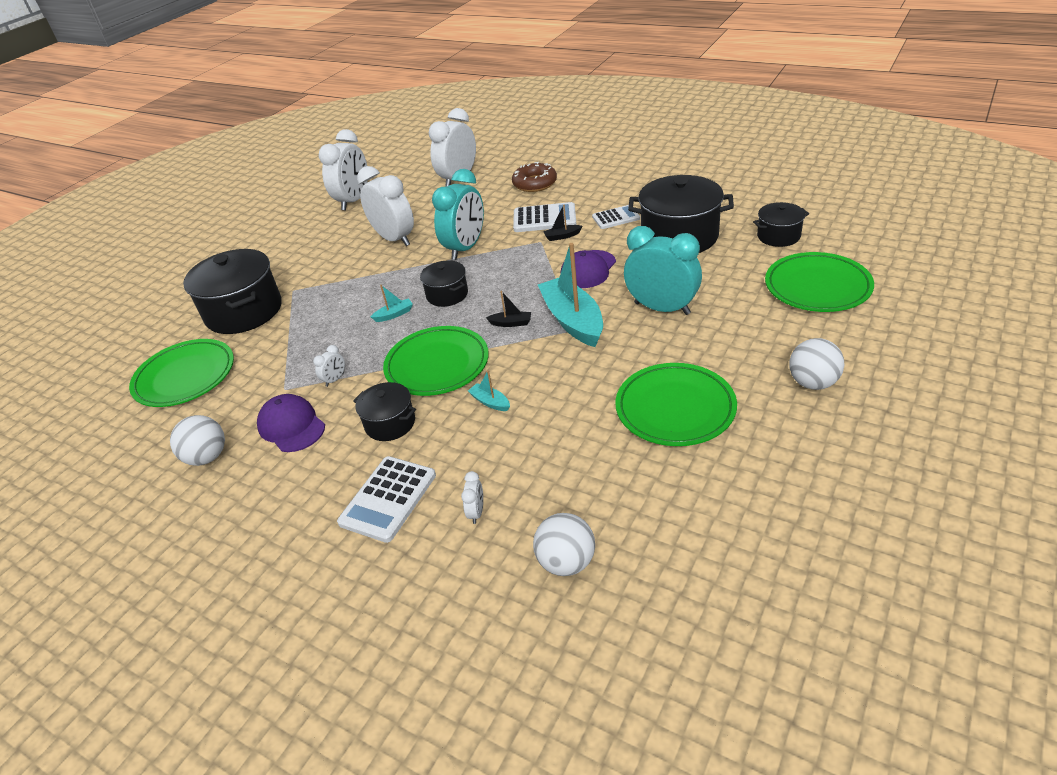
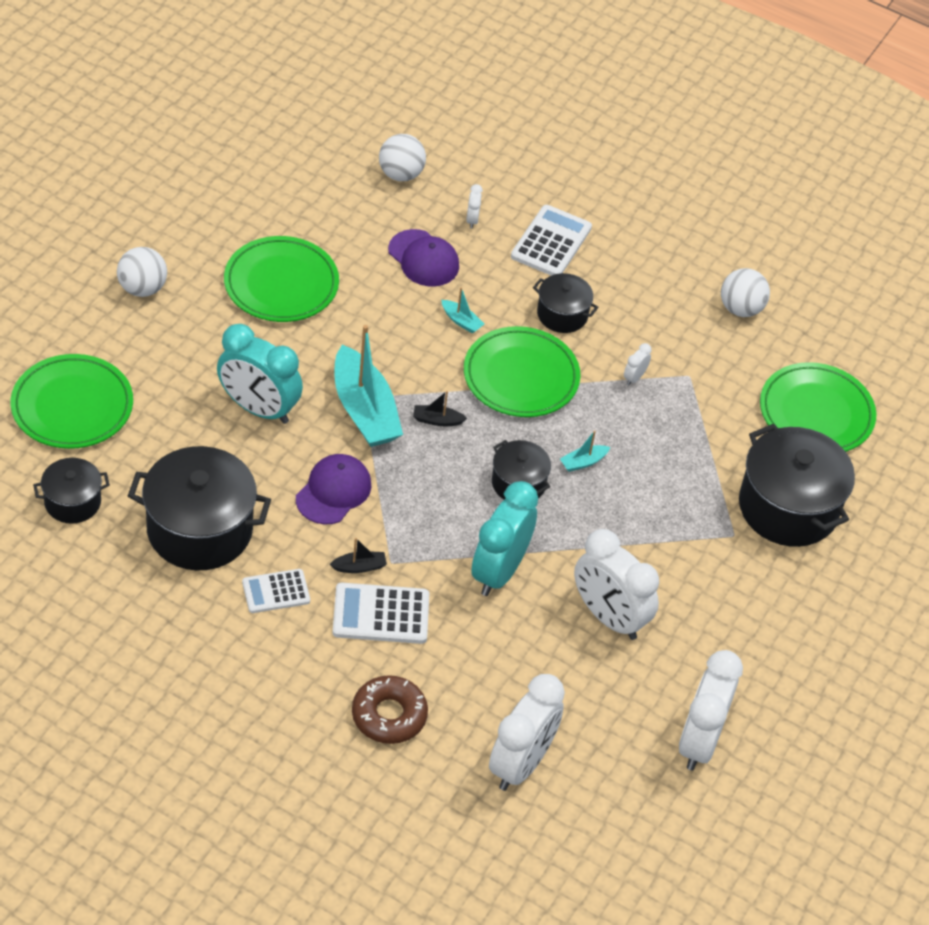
camera: 170 degrees right, 10 degrees up
(291, 426) = (665, 328): purple cap -> purple cap (423, 259)

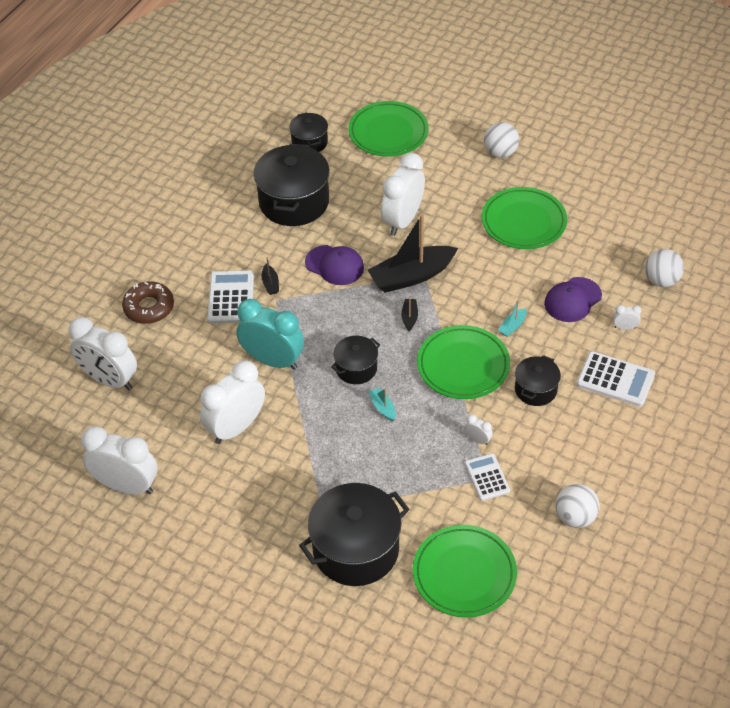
camera: 95 degrees right, 0 degrees up
(258, 409) = (402, 220): turquoise clock -> white clock
(276, 592) = (246, 243): white calculator -> white calculator (487, 477)
(364, 410) = (411, 276): turquoise boat -> black boat

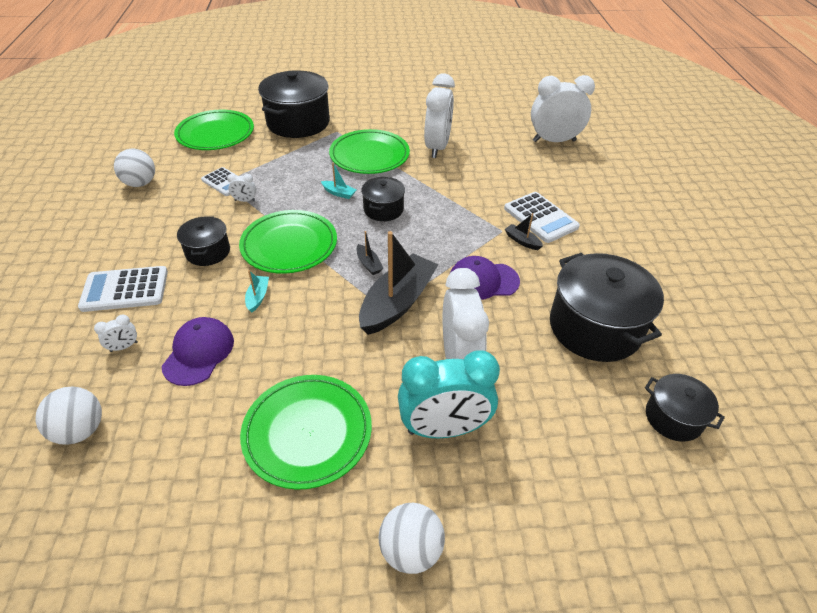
camera: 145 degrees right, 5 degrees down
(127, 486) = (471, 104): white clock -> none
(149, 307) = (592, 187): brown donut -> none
(273, 360) = (455, 190): turquoise clock -> turquoise clock (444, 429)
(388, 132) = (599, 494): green plate -> green plate (369, 156)

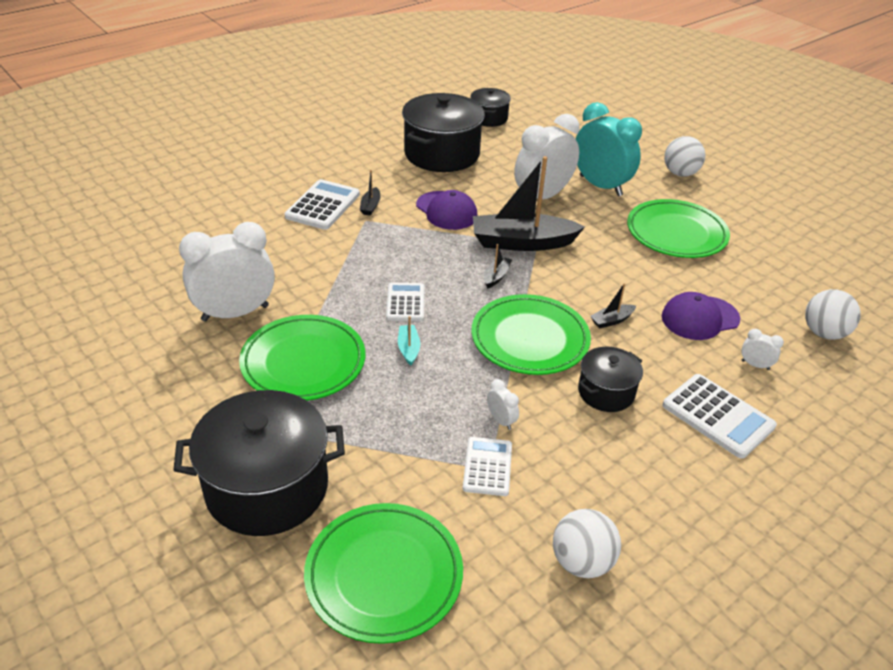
camera: 125 degrees left, 5 degrees down
(258, 297) = (611, 320): turquoise boat -> black boat
(383, 209) = (405, 302): black pot -> white calculator
(554, 141) = (150, 233): white clock -> none

